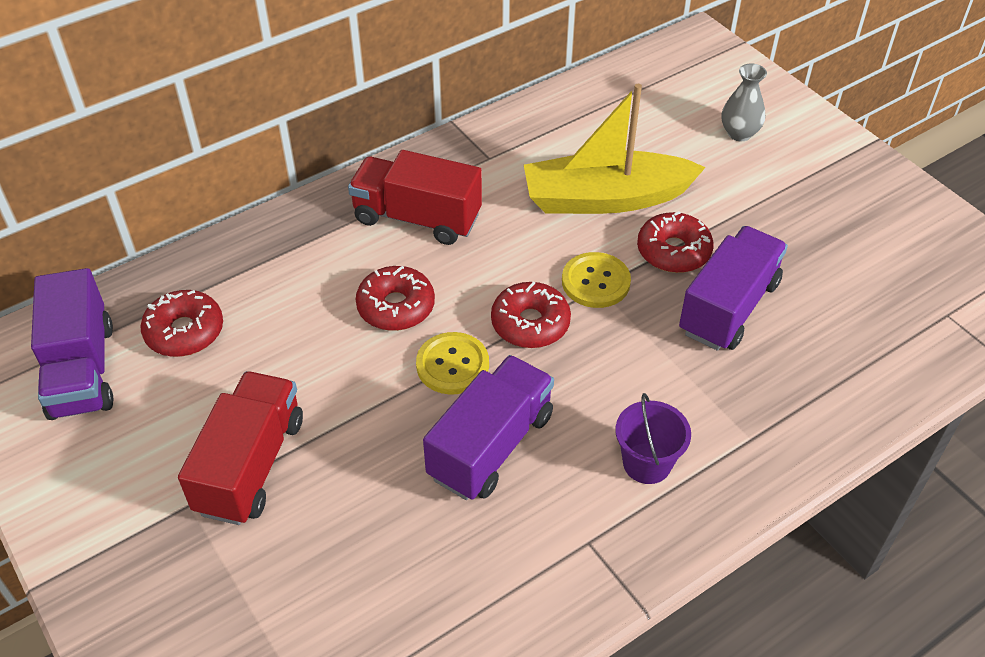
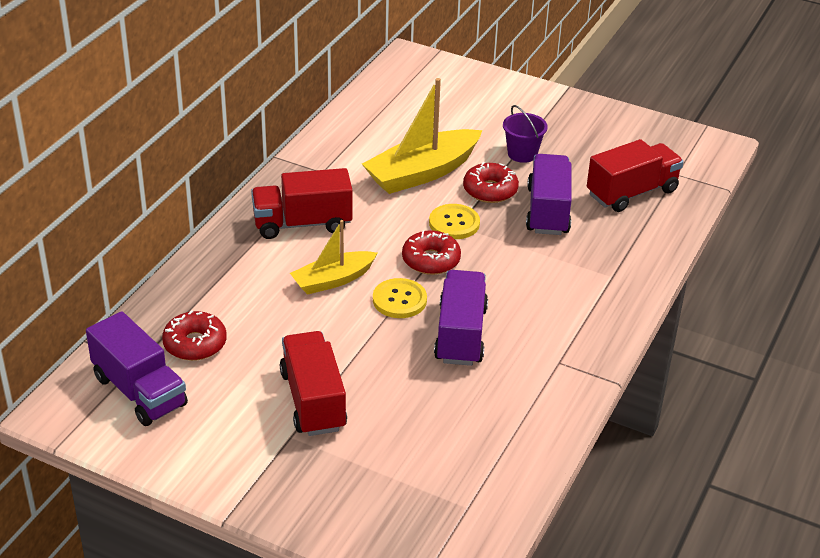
camera: 30 degrees left, 10 degrees down
(396, 307) = (333, 280): red donut -> yellow boat
(647, 463) = (562, 310): purple bucket -> purple bucket (522, 154)
(739, 133) = (479, 108): grey vase -> none
(863, 321) = (631, 193): none -> red truck

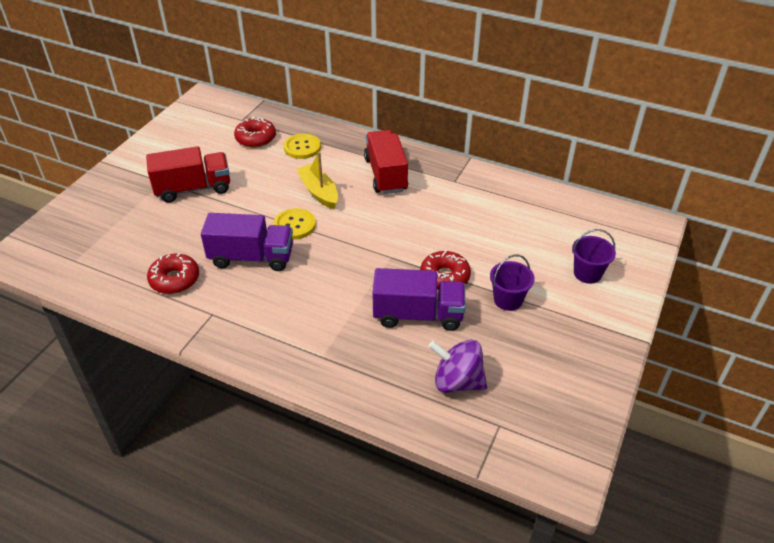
camera: 90 degrees right, 5 degrees up
(139, 391) = (215, 122): purple truck -> none
(422, 173) = (463, 235): yellow boat -> none
(431, 260) = (343, 241): red donut -> red donut (175, 279)
(454, 223) = (393, 254): yellow button -> yellow button (302, 147)
(482, 104) = (587, 273): none -> purple bucket
(631, 193) = (457, 381): red truck -> purple spinning top

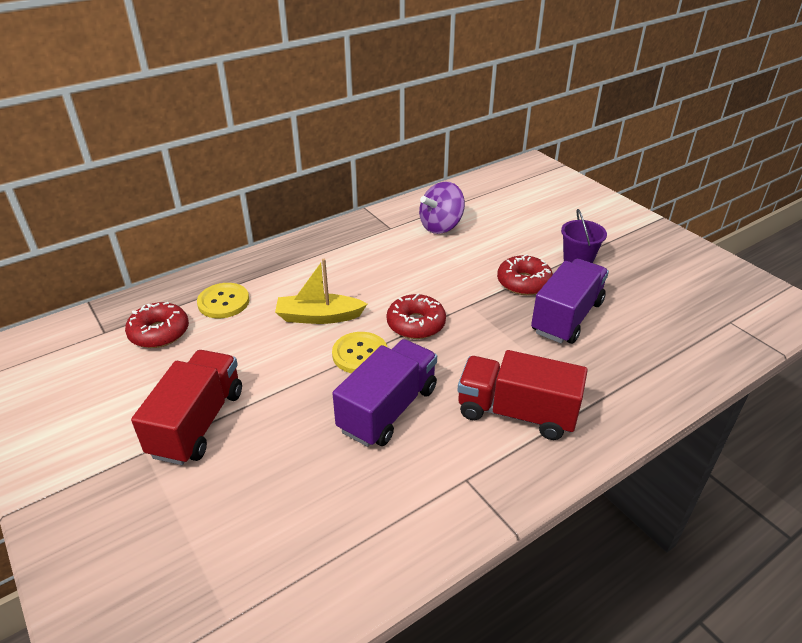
camera: 60 degrees left, 5 degrees down
(175, 279) = (372, 499): red donut -> red donut (416, 324)
(385, 175) = (337, 263): red truck -> red truck (516, 413)
(457, 381) = (668, 326): purple spinning top -> purple spinning top (441, 226)
(587, 273) = (570, 211): purple bucket -> none

